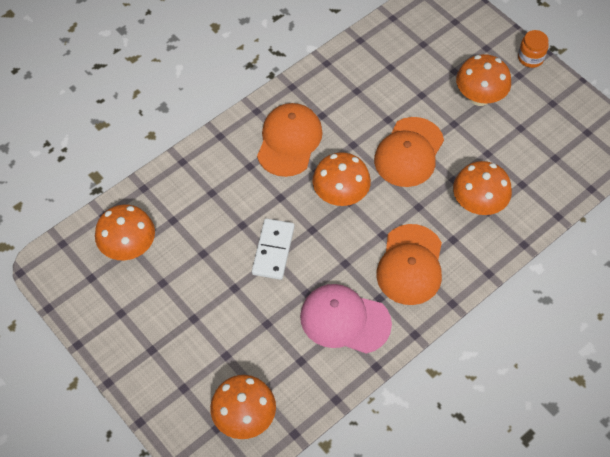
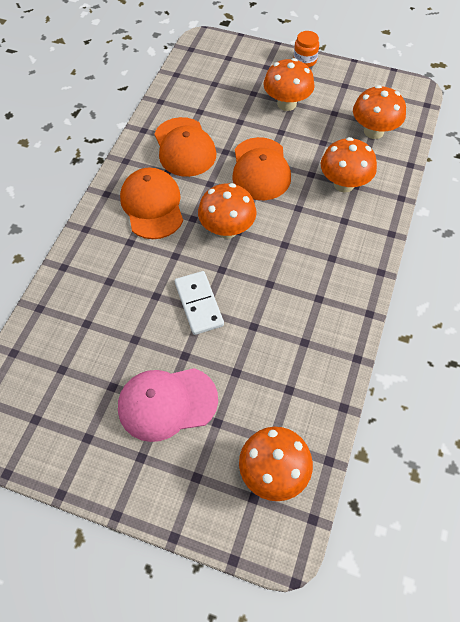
camera: 30 degrees left, 0 degrees up
(129, 247) = (58, 370): orange mushroom -> orange mushroom (373, 131)
(344, 320) = (302, 332): pink cap -> pink cap (167, 403)
(410, 265) = (325, 258): orange cap -> orange cap (184, 147)

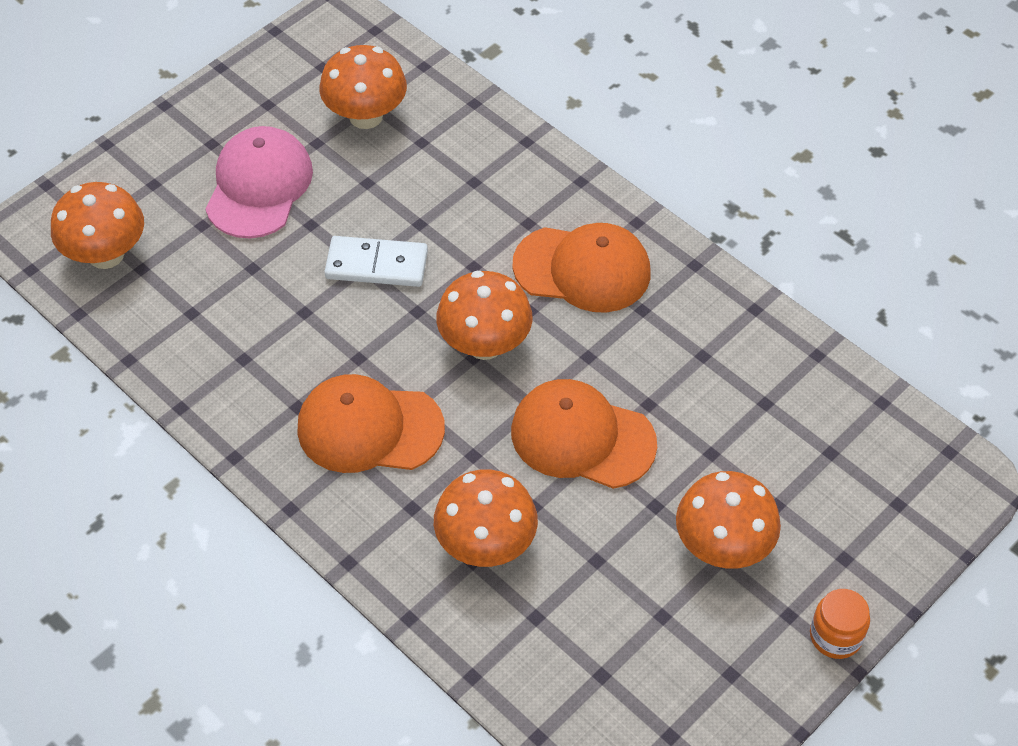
camera: 115 degrees right, 5 degrees down
(184, 147) = (686, 350): orange cap -> orange cap (369, 428)
(373, 131) = (582, 658): orange mushroom -> orange mushroom (366, 116)

